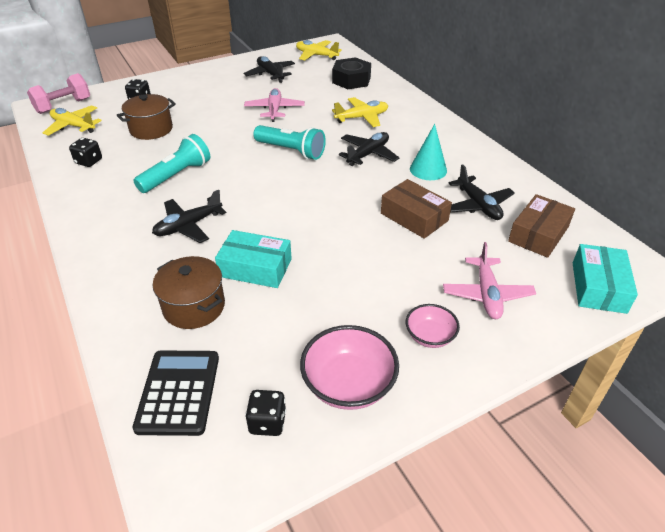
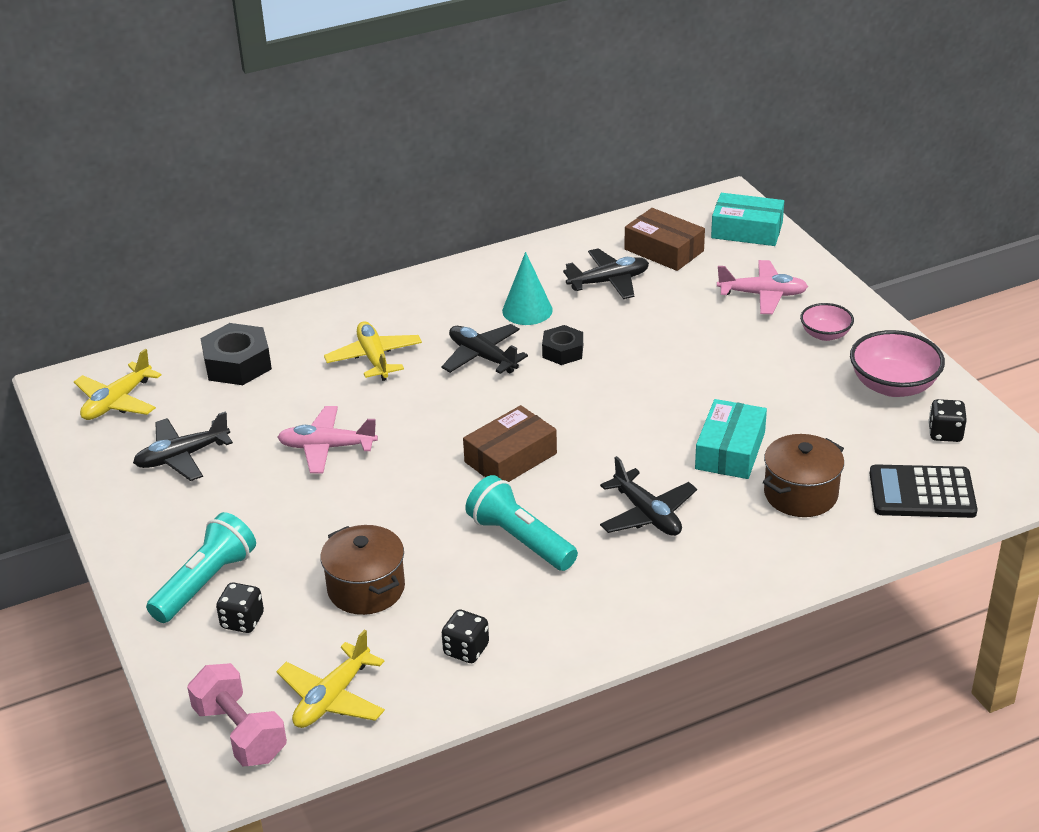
camera: 85 degrees left, 5 degrees down
(291, 151) = (463, 427): turquoise flashlight -> turquoise flashlight (205, 582)
(379, 186) = (563, 351): none -> black nut
(414, 217) = (631, 329): brown box -> brown box (510, 458)

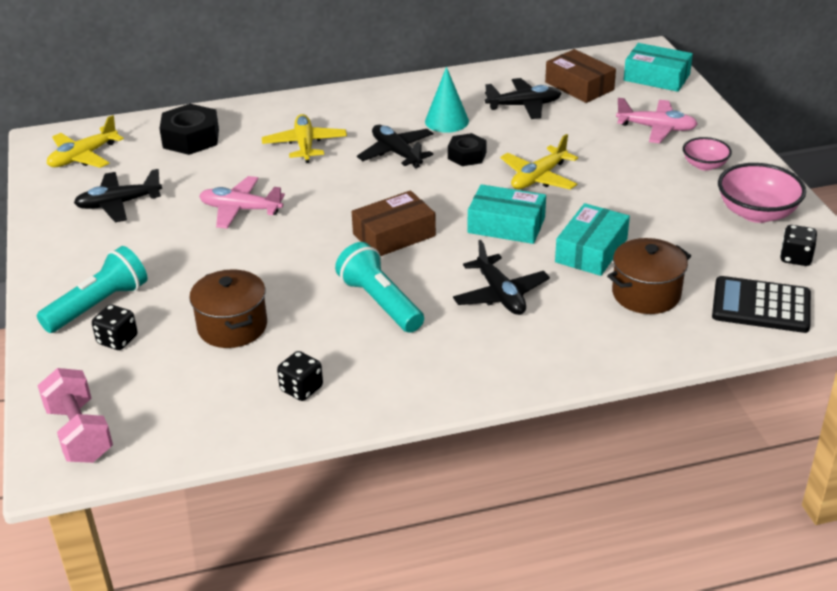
camera: 10 degrees right, 0 degrees up
(332, 698) = (170, 414): yellow plane -> yellow plane (538, 178)
(630, 431) = (506, 225): none -> turquoise box

